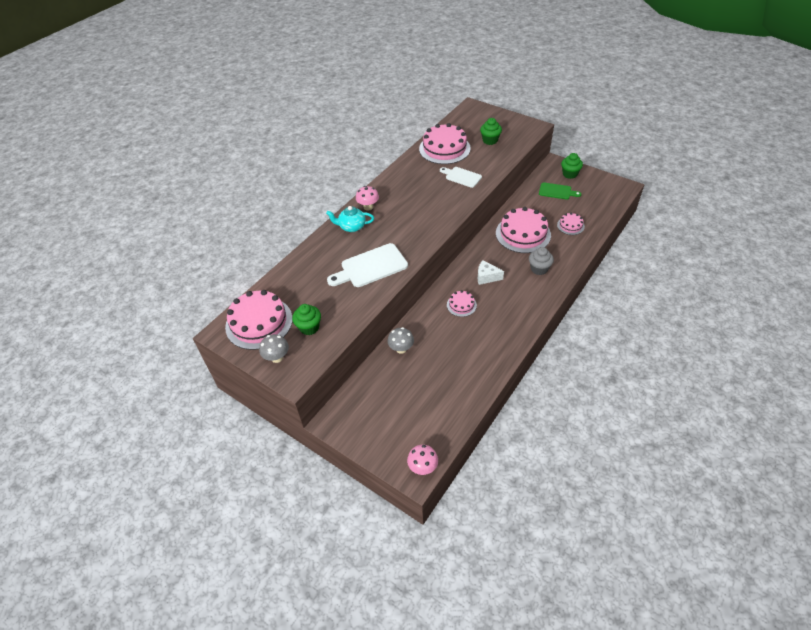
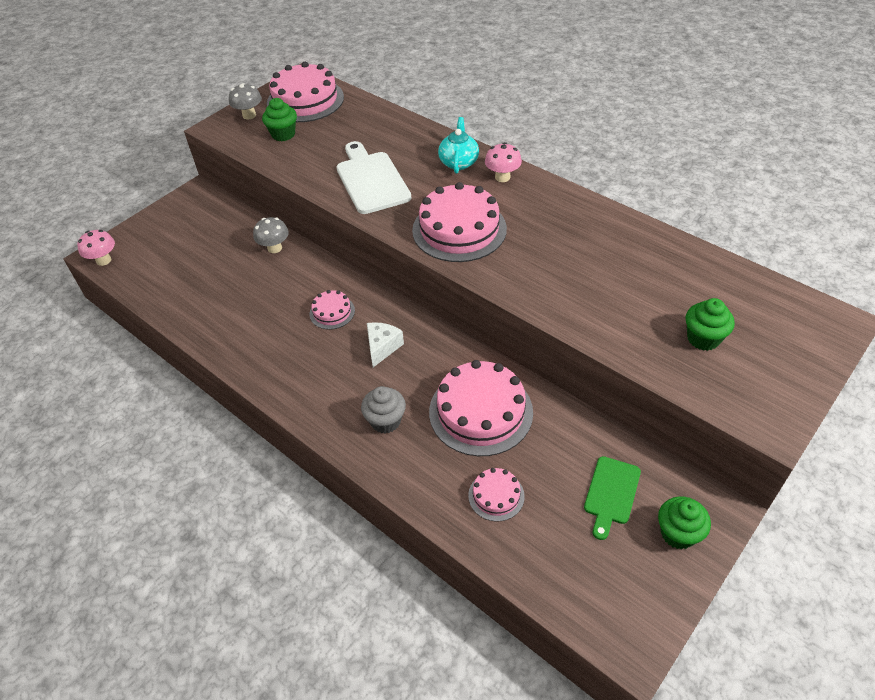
camera: 95 degrees right, 0 degrees up
(444, 148) = (668, 269): pink cake -> pink cake (459, 229)
(461, 177) = (576, 286): white cutting board -> none

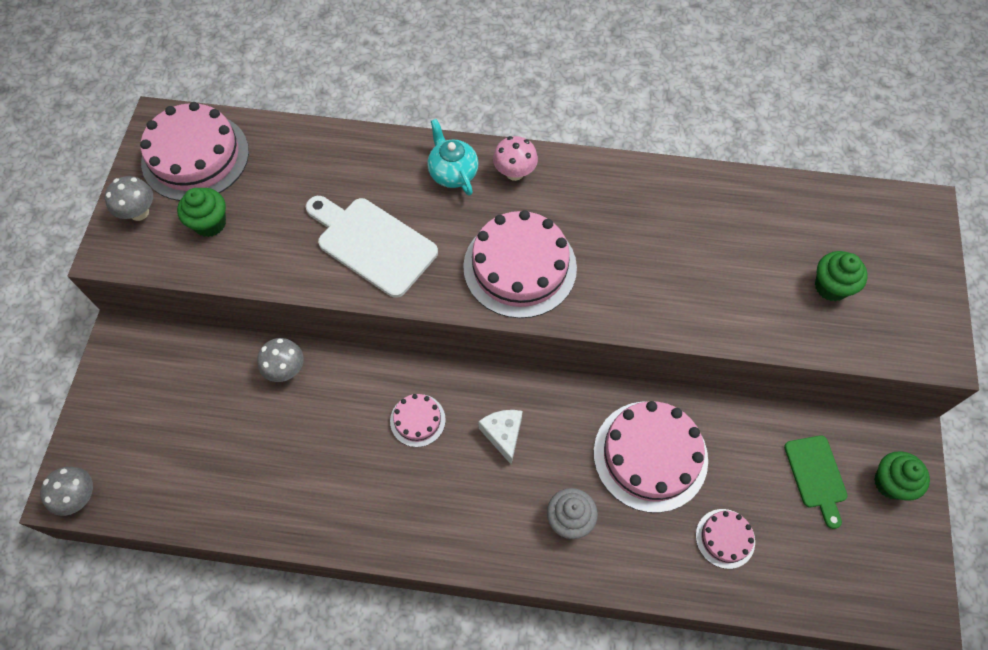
camera: 35 degrees left, 15 degrees up
(104, 260) = (79, 497): pink mushroom -> grey mushroom

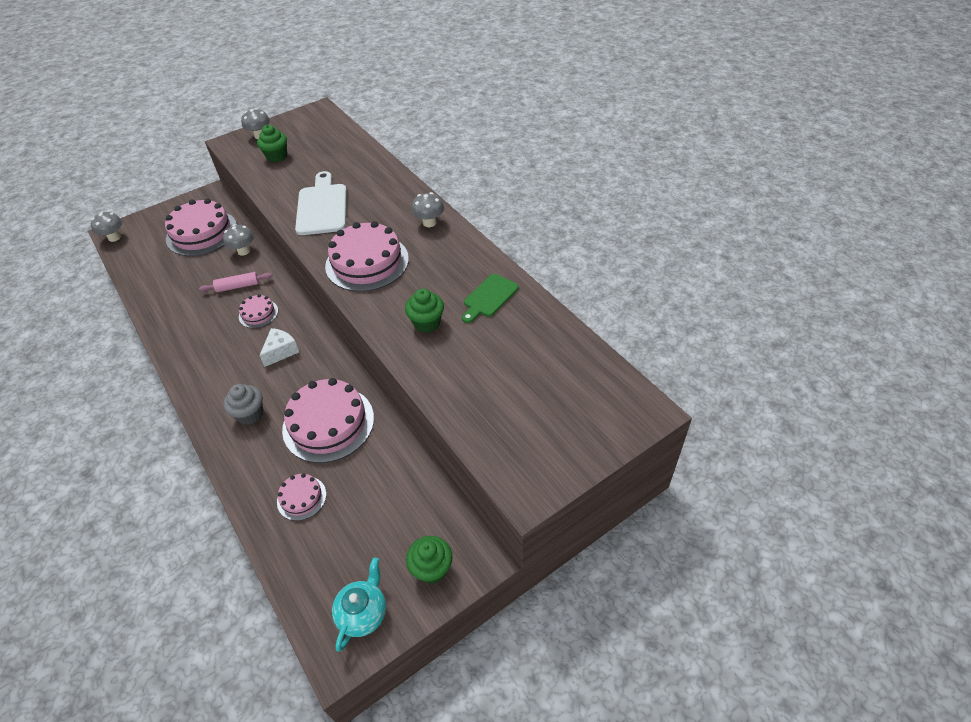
camera: 50 degrees right, 15 degrees down
(195, 156) = (310, 129): pink cake -> pink cake (202, 233)
(346, 413) = (238, 286): none -> pink rolling pin
(452, 173) = (401, 203): turquoise teapot -> turquoise teapot (363, 613)
(514, 173) = (429, 223): pink mushroom -> grey mushroom
(816, 475) = (395, 519): green cutting board -> green cutting board (489, 297)
(831, 287) = (514, 400): green cupcake -> green cupcake (427, 323)

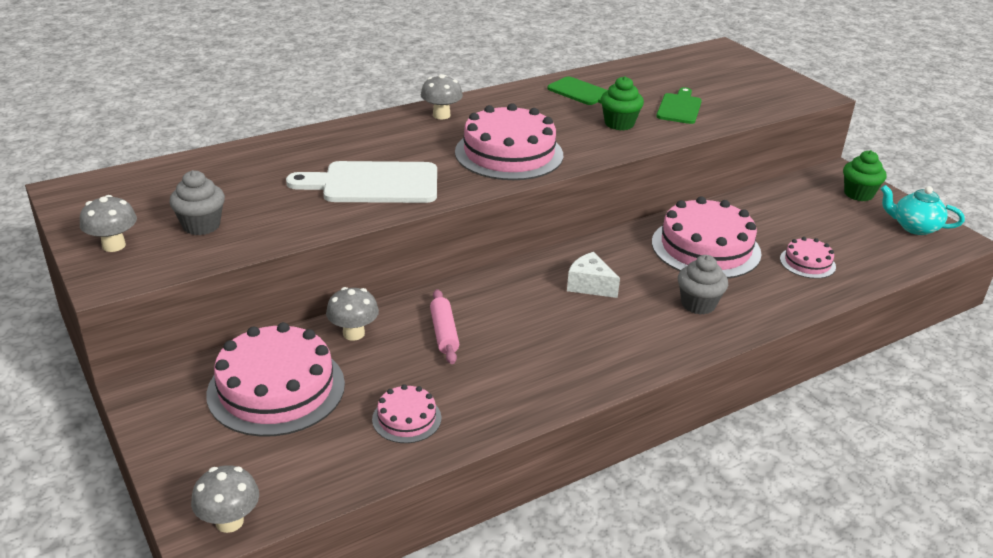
camera: 90 degrees left, 15 degrees down
(258, 313) = (511, 309): pink cake -> pink cake (406, 418)
(277, 156) = (201, 225): green cupcake -> grey cupcake
(468, 366) = (679, 107): none -> green cutting board

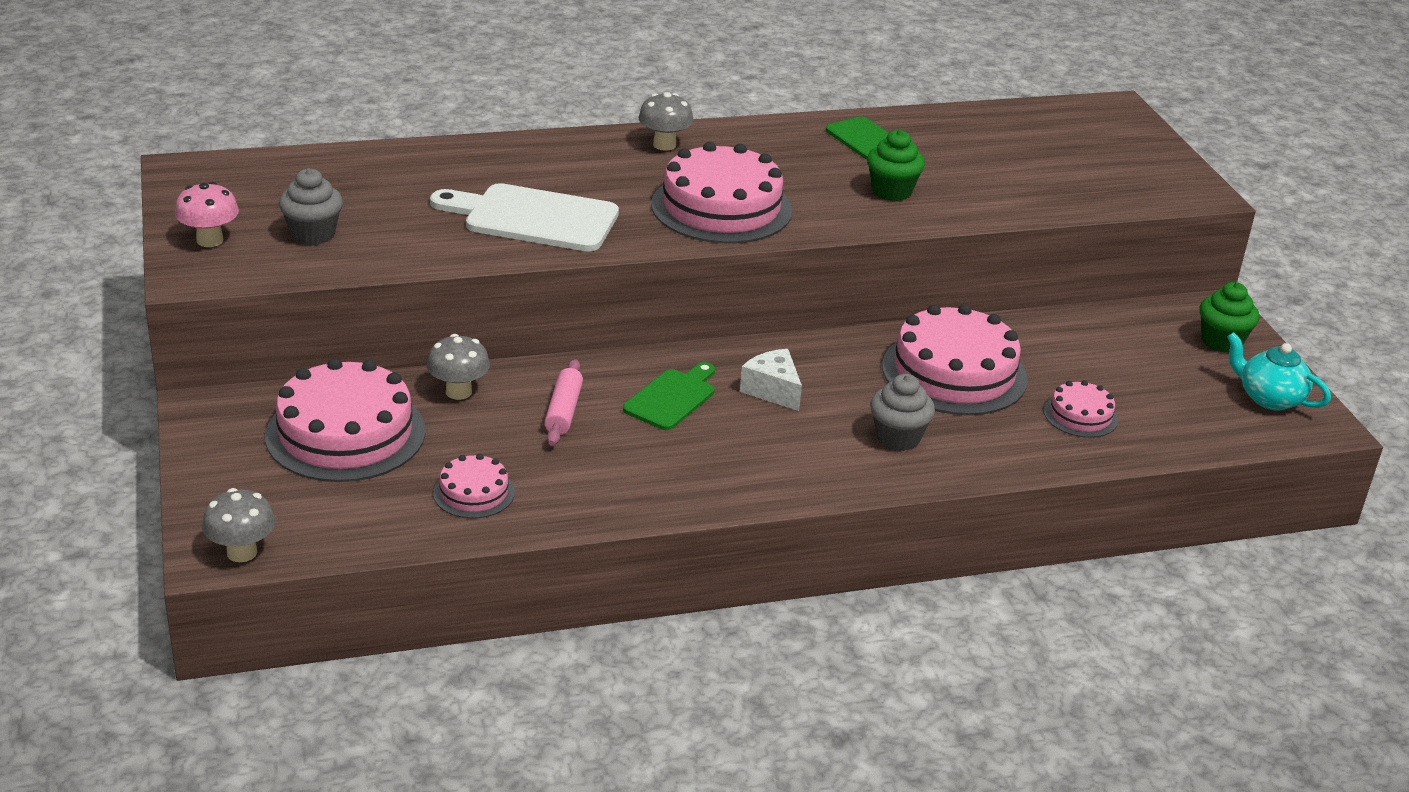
camera: 15 degrees right, 0 degrees up
(113, 245) = (210, 240): grey mushroom -> pink mushroom
(679, 107) = (990, 182): green cutting board -> green cutting board (672, 398)

